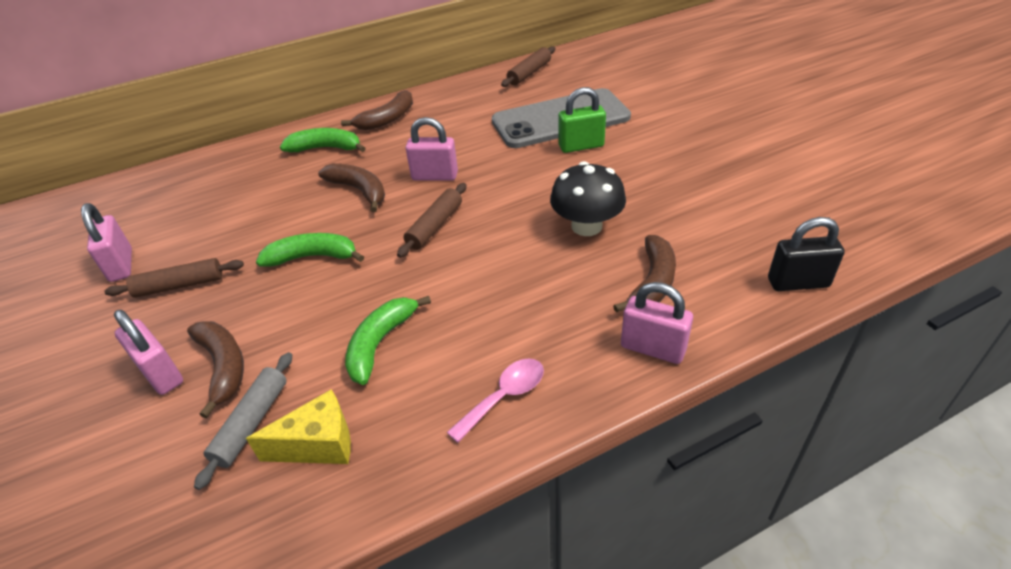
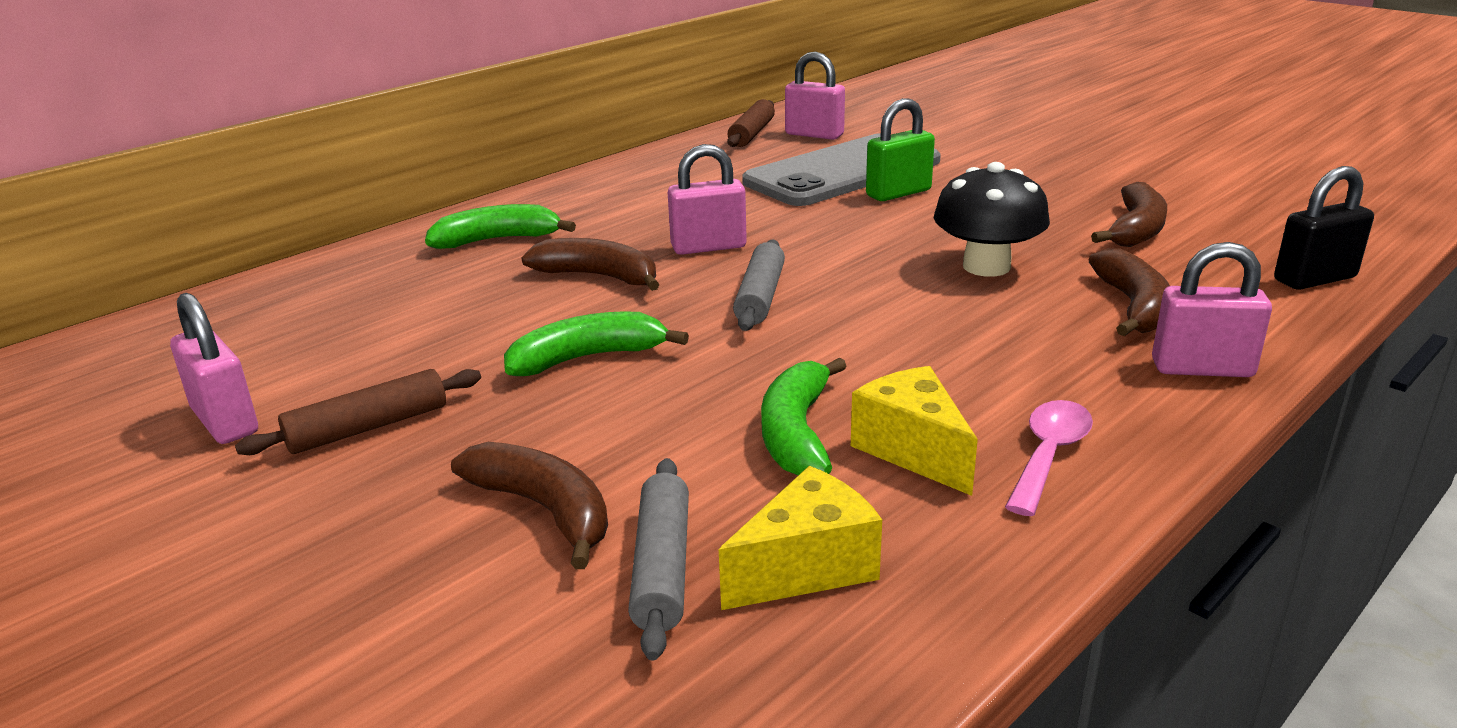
camera: 20 degrees left, 15 degrees down
(161, 374) = (429, 541): pink padlock -> pink padlock (814, 135)
(387, 119) = (573, 199): brown banana -> brown banana (1136, 230)
(432, 373) = (913, 450): none -> yellow cheese
(435, 226) = (760, 297): brown rolling pin -> grey rolling pin

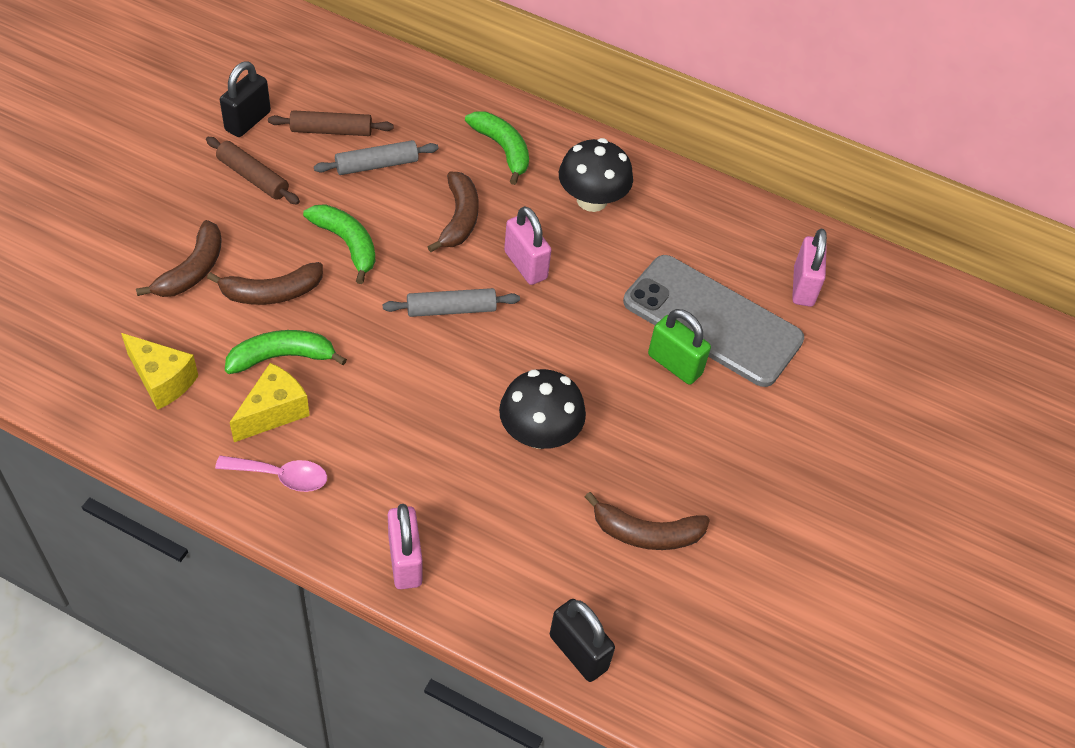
camera: 65 degrees right, 25 degrees up
(225, 421) = (248, 121): pink padlock -> black padlock
(627, 204) = (592, 200): none -> black mushroom
(662, 567) = (155, 325): grey rolling pin -> grey rolling pin (377, 165)
(752, 134) = (787, 242): brown rolling pin -> brown rolling pin (331, 131)
(1133, 306) = (493, 525): brown banana -> brown banana (271, 293)

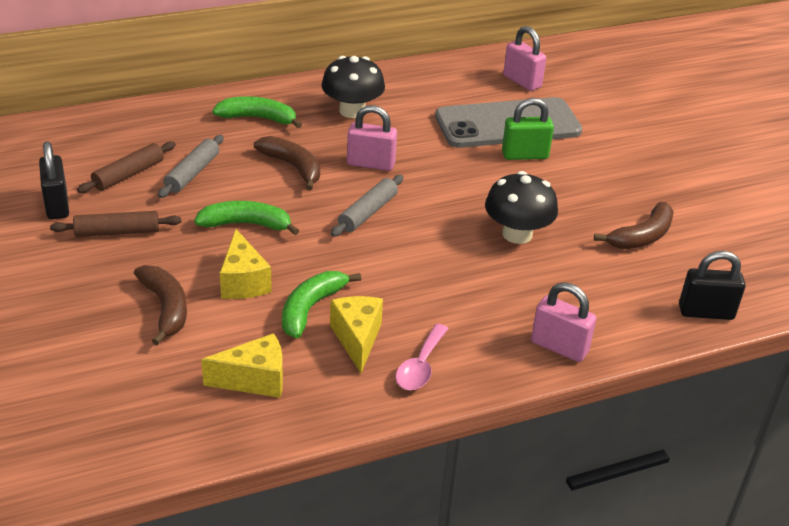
camera: 45 degrees left, 15 degrees down
(271, 293) = (243, 282): brown banana -> yellow cheese
(281, 476) = (420, 366): pink spoon -> pink spoon turned 150 degrees clockwise

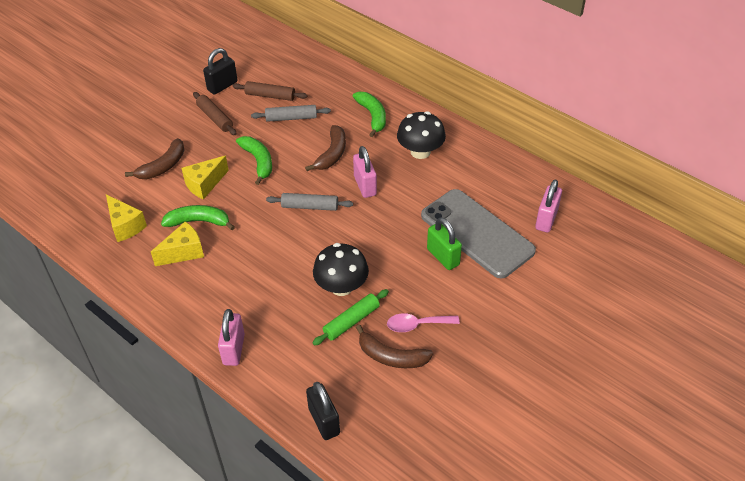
camera: 65 degrees right, 10 degrees up
(420, 366) = (176, 289): pink spoon -> pink spoon (417, 325)
(574, 245) = (351, 321): none -> green rolling pin

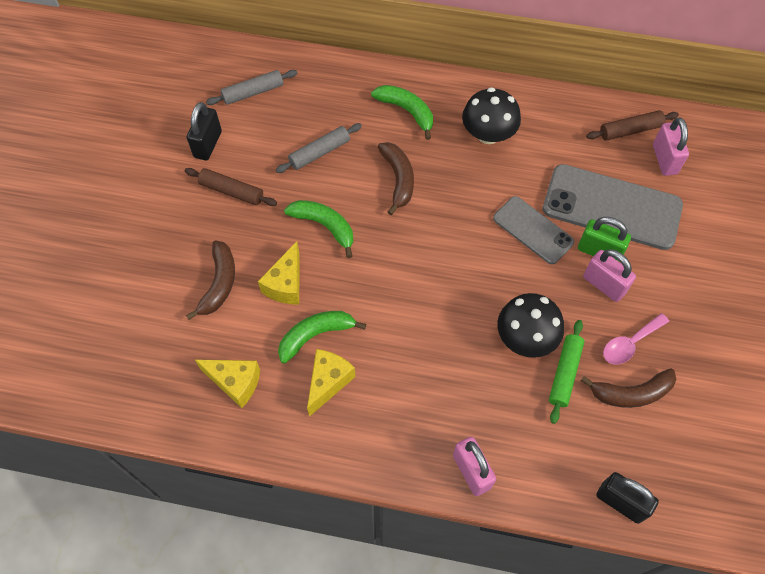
camera: 30 degrees left, 15 degrees up
(270, 96) = (274, 134): brown rolling pin -> brown rolling pin (630, 130)
(309, 206) = (422, 257): grey rolling pin -> grey rolling pin (253, 92)
(365, 186) = (461, 203): pink padlock -> pink padlock (604, 284)
(403, 223) = (533, 230): none -> grey phone

